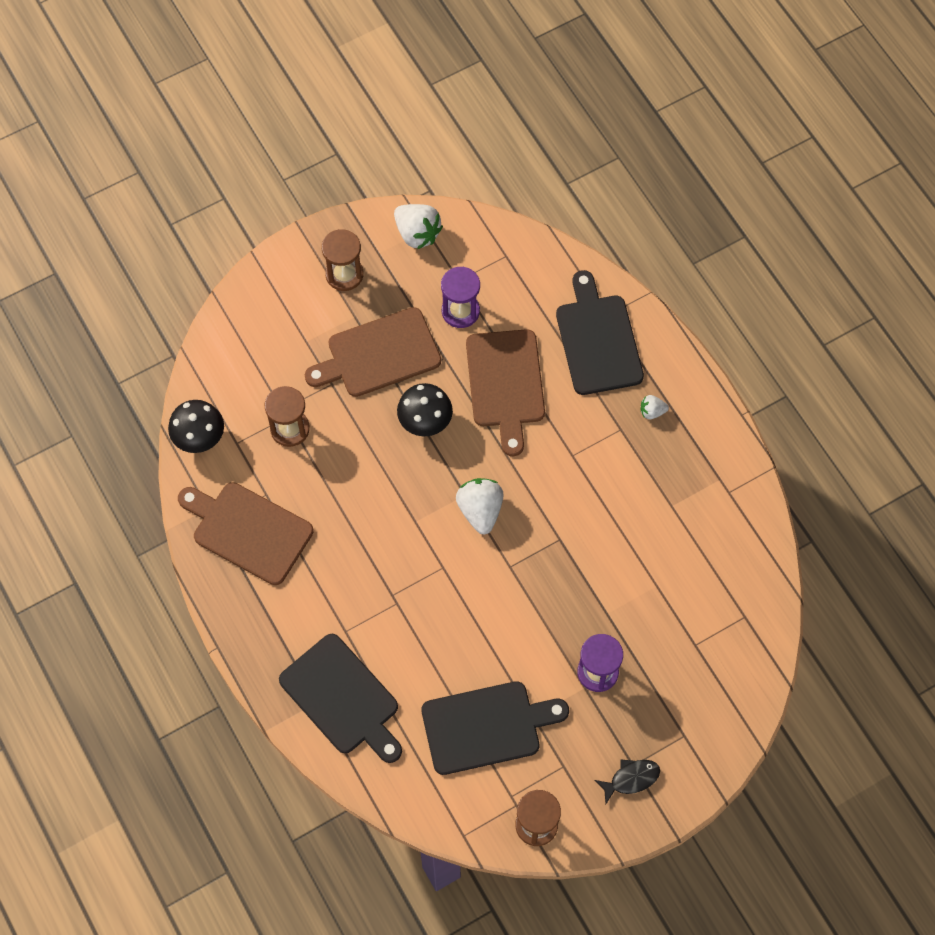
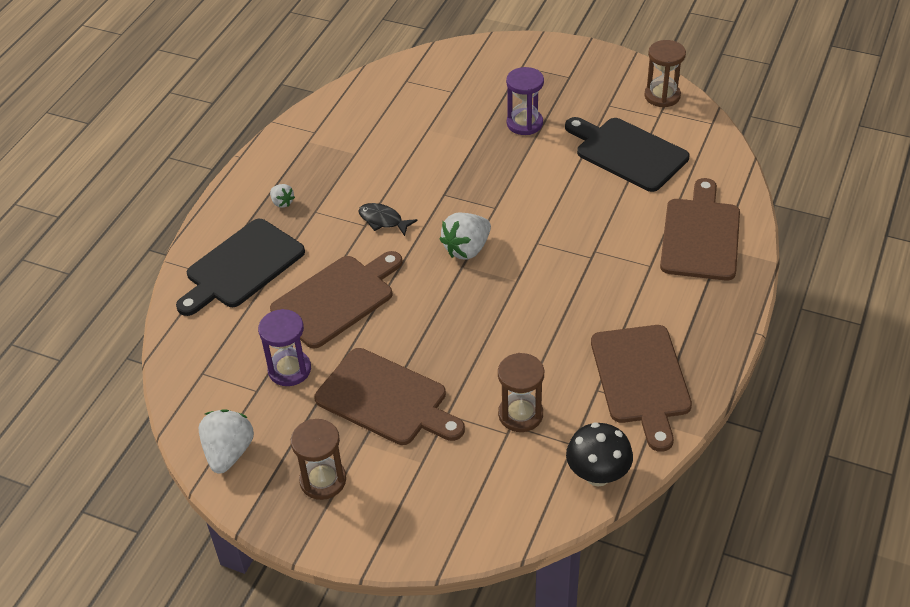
camera: 125 degrees left, 20 degrees down
(342, 698) = (700, 235): black cutting board -> brown cutting board
(425, 422) = (422, 327): black mushroom -> none
(631, 779) = (579, 73): black fish -> black fish (383, 220)

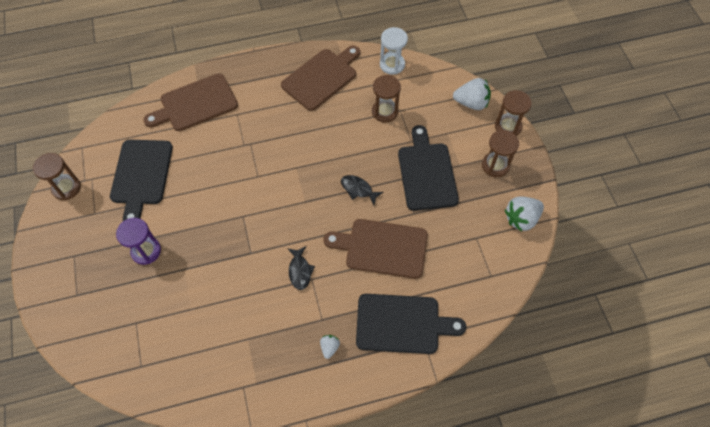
camera: 130 degrees left, 15 degrees up
(289, 370) = (449, 232): purple hourglass -> none
(363, 542) = (508, 127): none -> brown hourglass
(386, 399) = (426, 173): brown cutting board -> black cutting board
(430, 320) = (358, 189): none -> black fish
(467, 249) = (290, 208): white strawberry -> white strawberry (471, 103)
(597, 475) = (392, 64): black mushroom -> white hourglass

